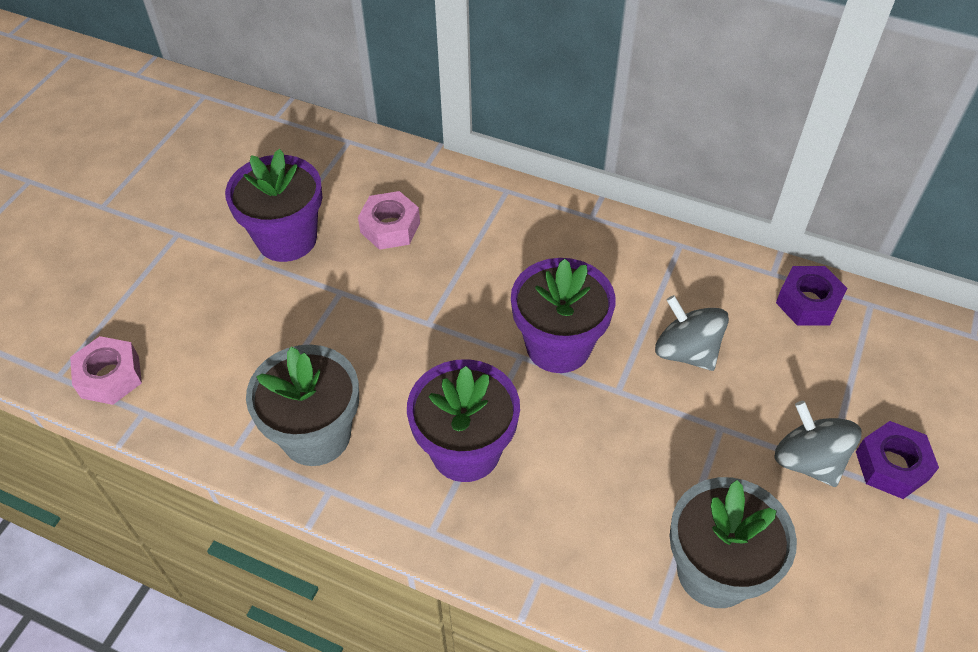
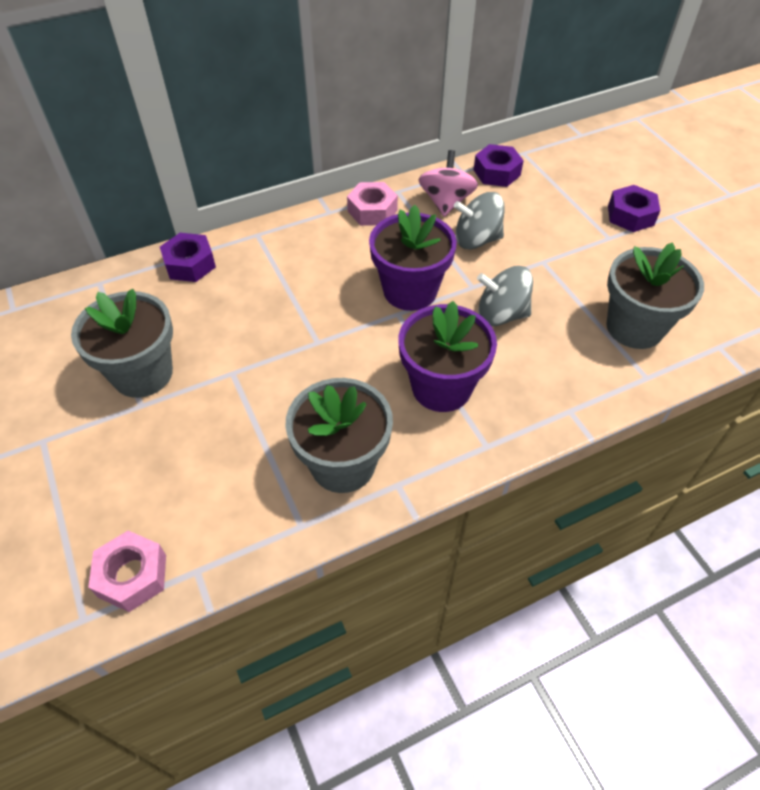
camera: 50 degrees left, 0 degrees up
(287, 239) = (142, 373): purple flower pot -> grey flower pot
(390, 227) = (210, 310): pink nut -> pink nut (372, 211)
(425, 176) = (190, 264): none -> purple nut
(710, 291) = (446, 202): none -> pink spinning top
(808, 460) = (598, 243): grey spinning top -> grey spinning top (501, 314)

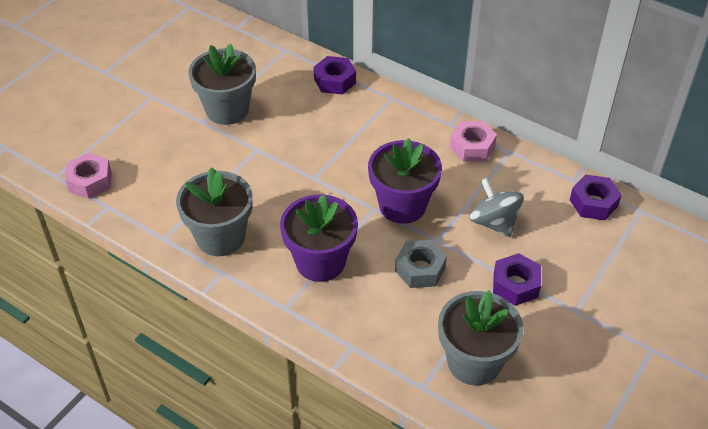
camera: 60 degrees right, 5 degrees down
(446, 202) = (523, 185): pink spinning top -> none
(501, 314) = (420, 269): grey spinning top -> grey nut
(630, 215) = (622, 317): purple nut -> purple nut (515, 285)

